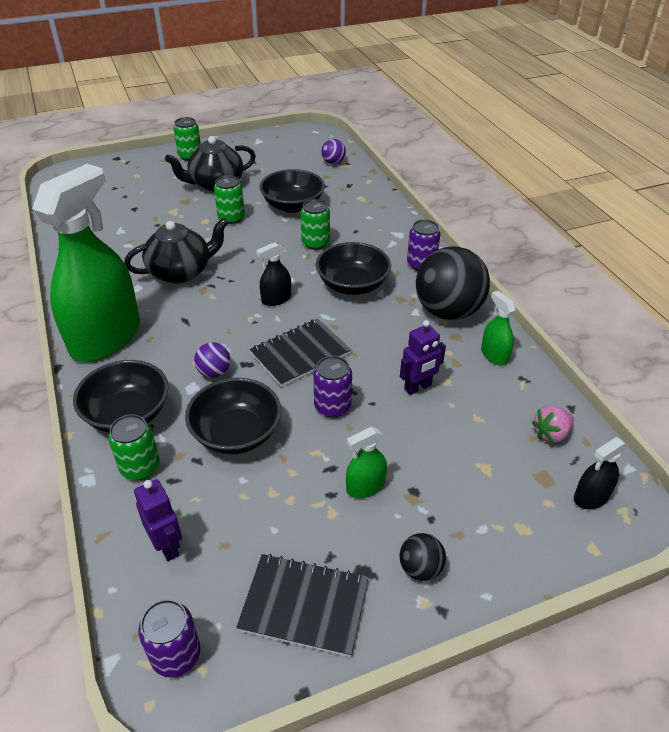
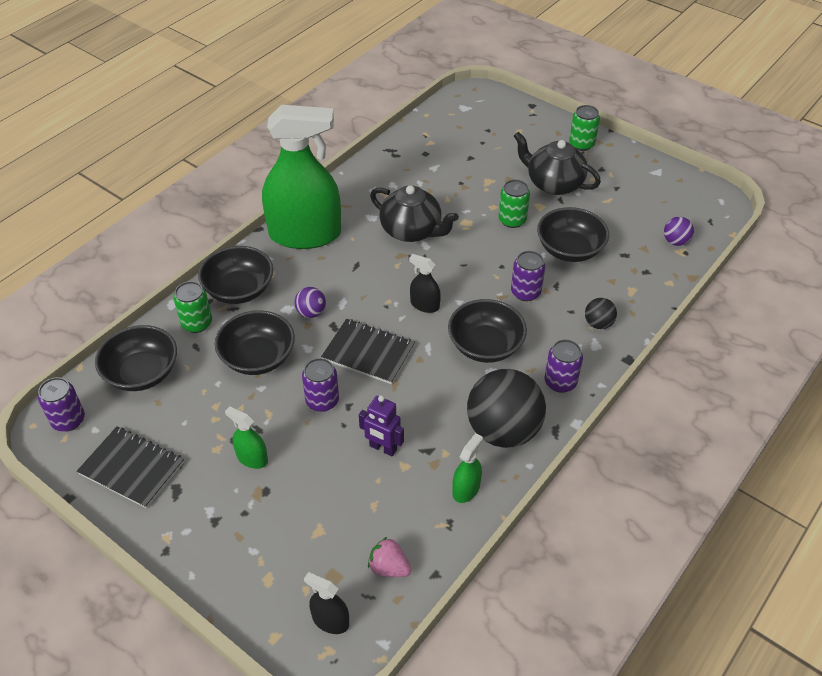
camera: 60 degrees right, 5 degrees up
(167, 545) = (142, 373): purple robot -> black bowl
(304, 605) = (132, 468): black notebook -> black notebook turned 45 degrees counterclockwise
(315, 243) = (525, 292): green can -> purple can
(420, 568) = (195, 523): black ball -> black ball (598, 323)

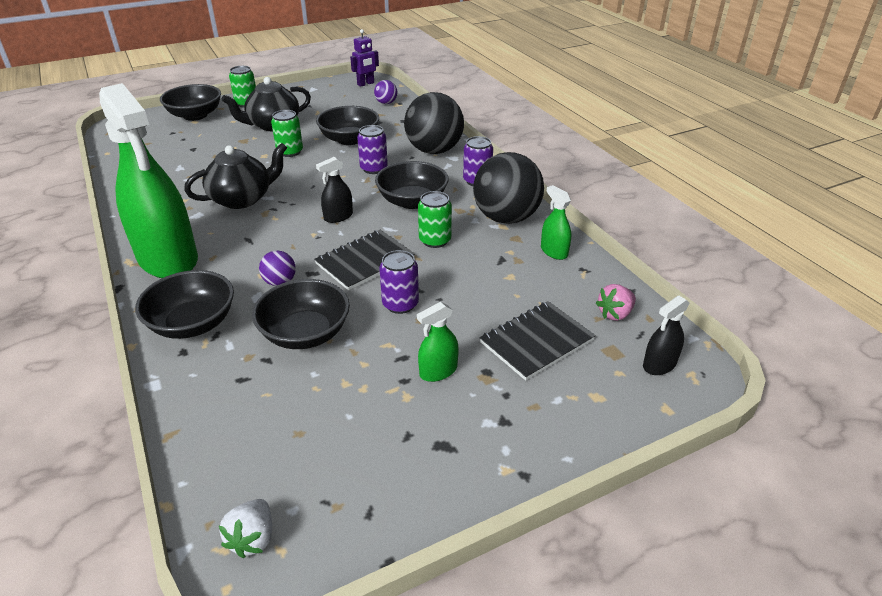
camera: 65 degrees left, 10 degrees down
(68, 420) = (253, 538): purple can -> white strawberry
(132, 468) = (384, 482): black notebook -> black notebook (537, 341)
(142, 373) = (239, 438): black bowl -> black bowl (195, 115)
(197, 323) = (207, 369): green can -> green can (435, 240)
(305, 234) = (168, 259): green spray bottle -> green spray bottle turned 120 degrees clockwise
(383, 448) = (483, 283): purple robot -> purple robot (366, 84)
(598, 323) = (434, 150): black ball -> black ball, size x2.22

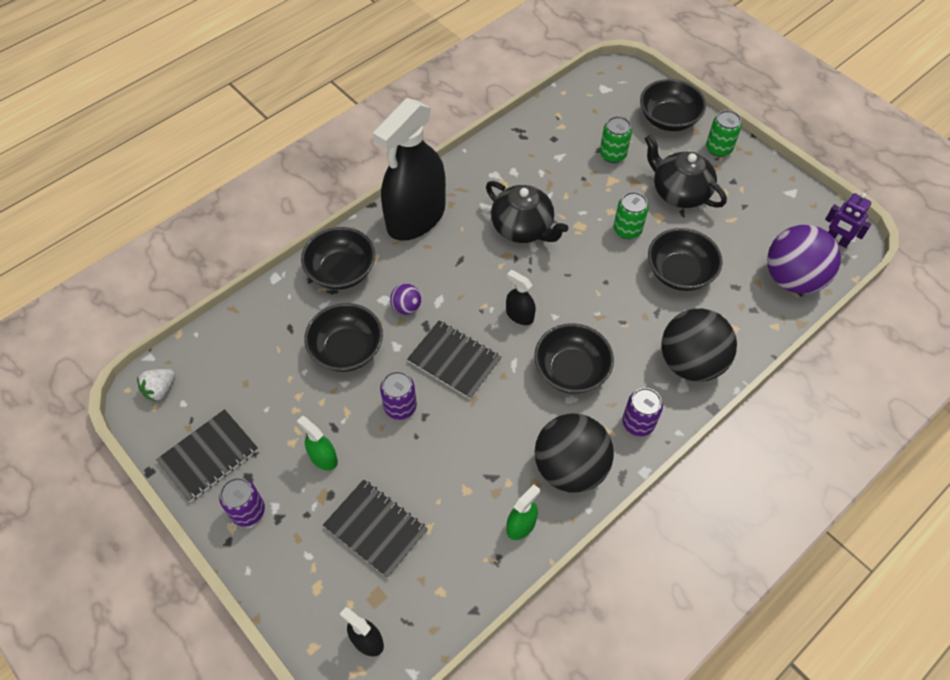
camera: 75 degrees right, 20 degrees up
(168, 259) = (416, 217): green spray bottle -> black spray bottle
(253, 538) = (160, 389): white strawberry -> white strawberry turned 45 degrees counterclockwise
(373, 168) = (624, 316): purple can -> purple can (248, 511)
(386, 103) = (792, 279): purple ball -> purple ball, size x2.22
(392, 485) = (208, 456): none -> black notebook
(435, 240) = (506, 409): green can -> green can (612, 154)
(615, 314) = (431, 595): pink strawberry -> none

